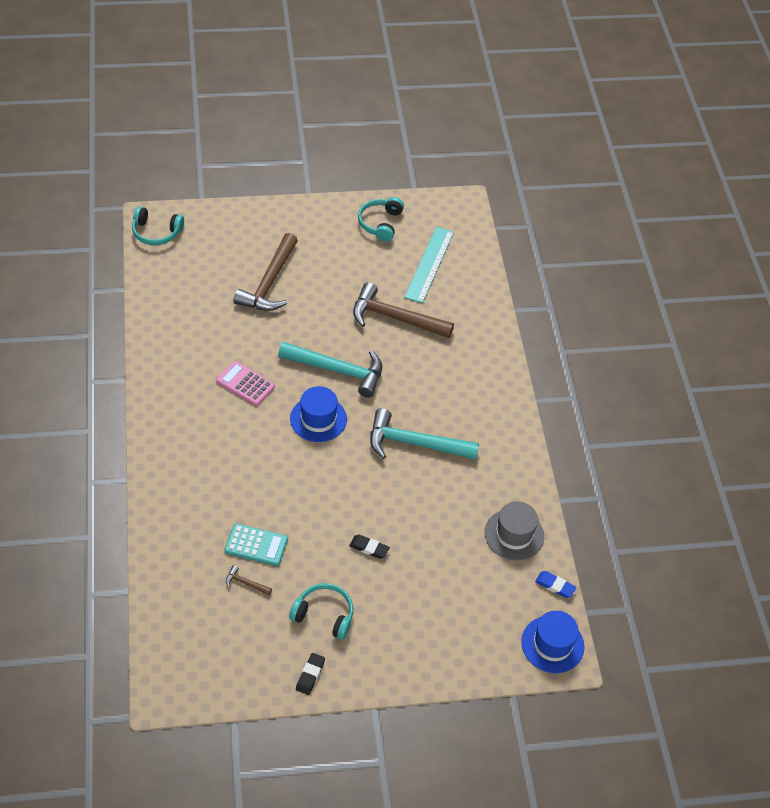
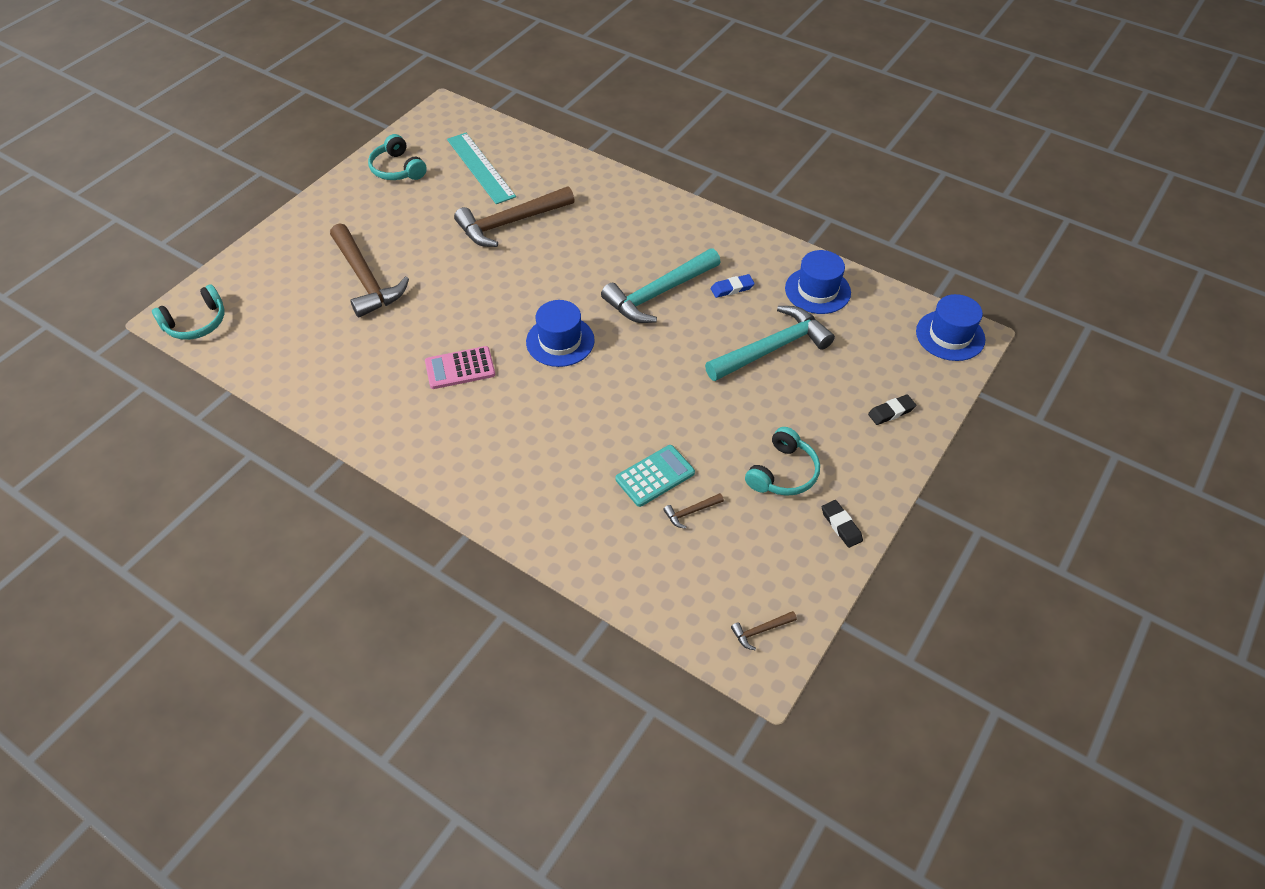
camera: 45 degrees left, 0 degrees up
(188, 678) = (760, 631): none -> brown hammer
(324, 615) = (783, 473): turquoise headphones -> turquoise headphones turned 150 degrees clockwise
(338, 370) = (522, 294): turquoise hammer -> turquoise hammer (772, 348)
(369, 548) = (739, 394): black eraser -> black eraser (891, 412)
(514, 534) = (817, 290): grey hat -> blue hat
(555, 586) = (893, 298): blue eraser -> blue eraser (732, 288)

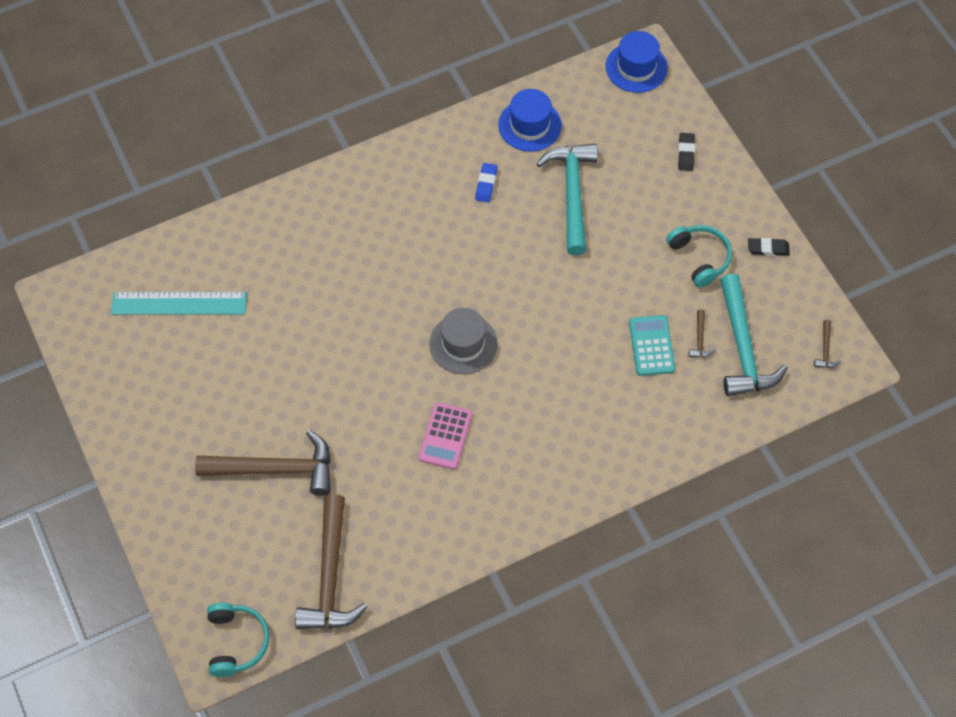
camera: 60 degrees left, 10 degrees up
(397, 169) = (125, 378): turquoise headphones -> none
(510, 223) = (281, 314): brown hammer -> brown hammer (330, 576)
(560, 341) = (463, 344): blue hat -> grey hat
(658, 294) = (456, 242): turquoise hammer -> turquoise hammer (743, 348)

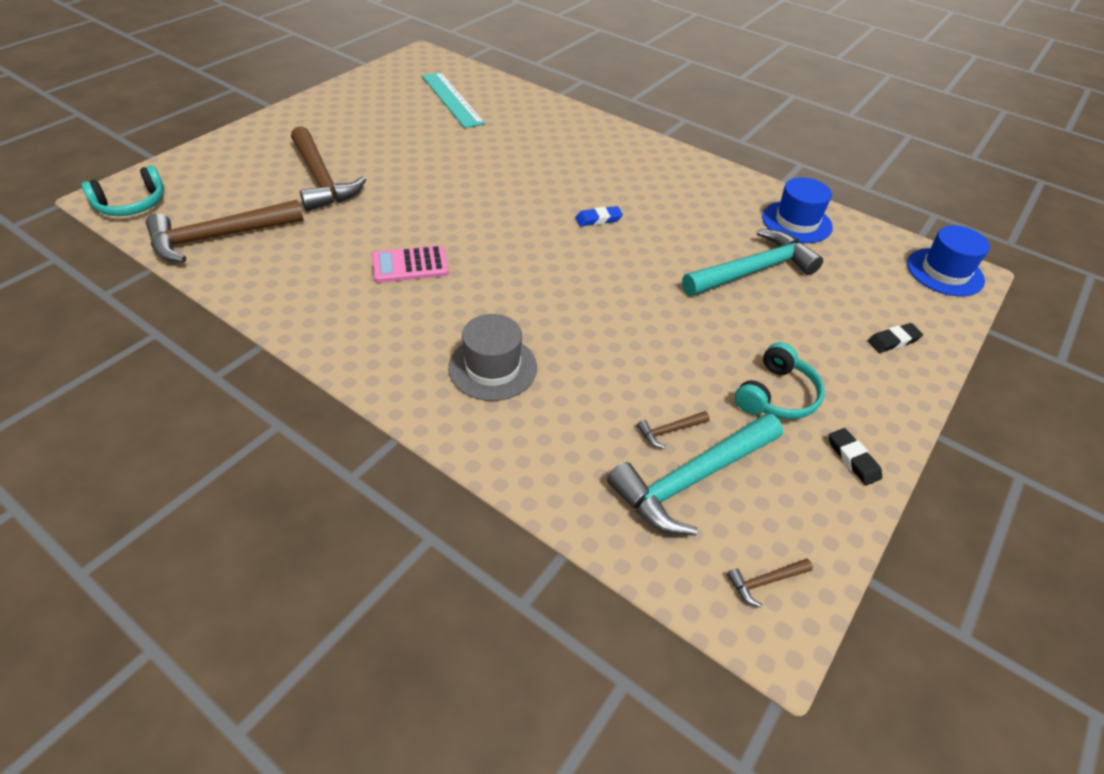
camera: 60 degrees right, 15 degrees down
(463, 344) = (522, 248): grey hat -> grey hat (492, 367)
(486, 184) = (706, 214): blue eraser -> blue eraser (598, 219)
(651, 346) = (626, 388): turquoise calculator -> none

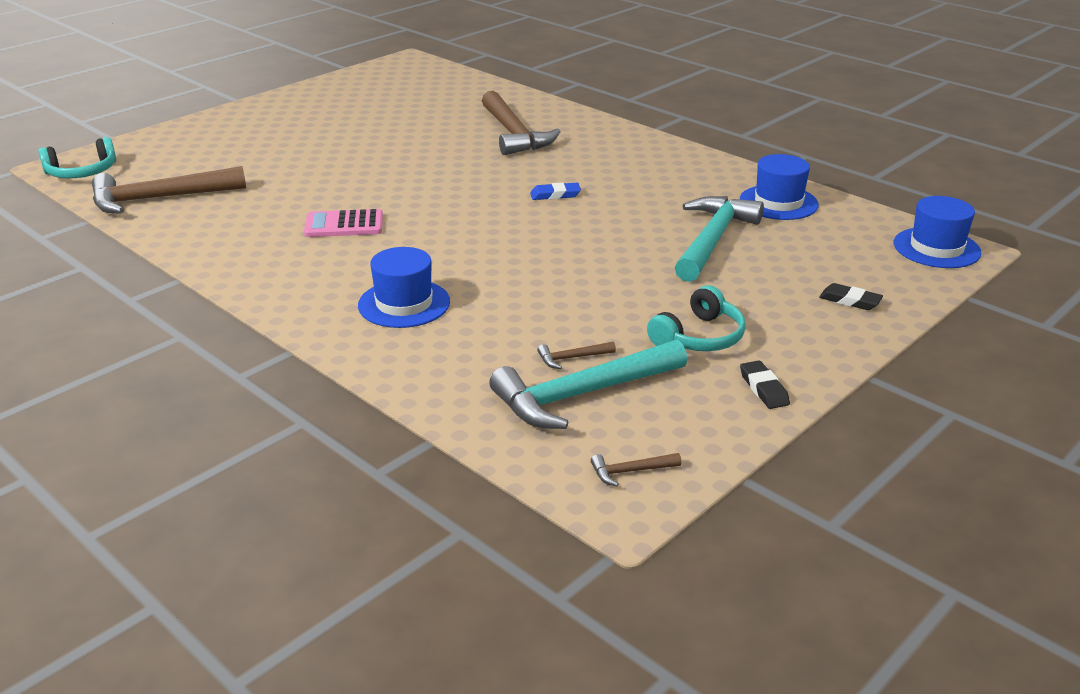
camera: 10 degrees right, 15 degrees down
(321, 179) = (273, 158): brown hammer -> brown hammer (514, 134)
(452, 99) = (429, 96): turquoise ruler -> none
(492, 367) = (404, 304): grey hat -> blue hat
(753, 270) = (713, 240): turquoise hammer -> turquoise hammer turned 45 degrees counterclockwise
(893, 341) = (850, 301): black eraser -> black eraser turned 45 degrees clockwise

